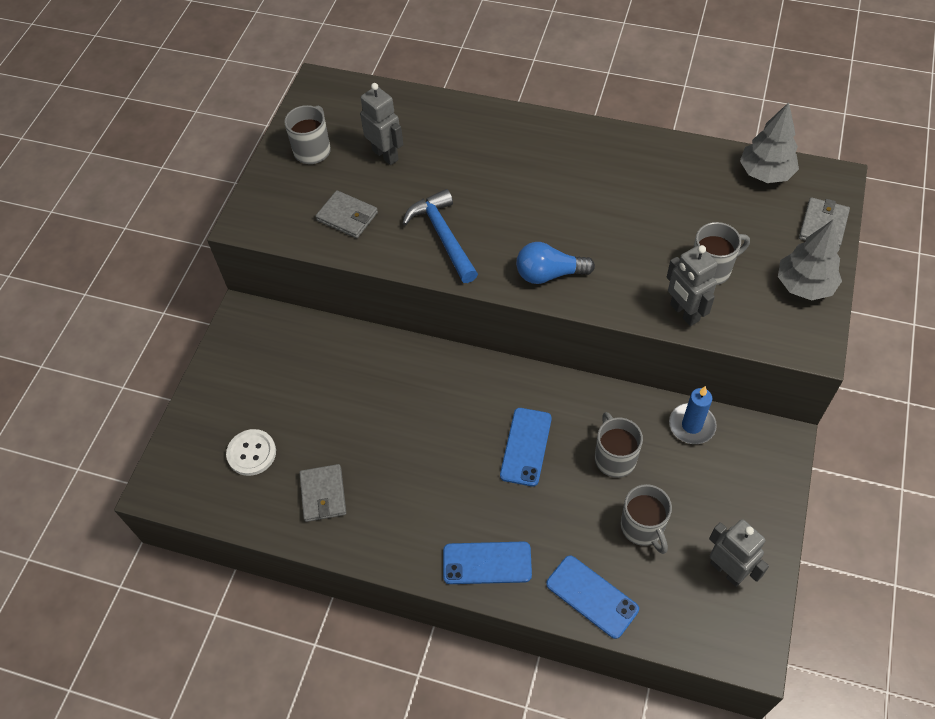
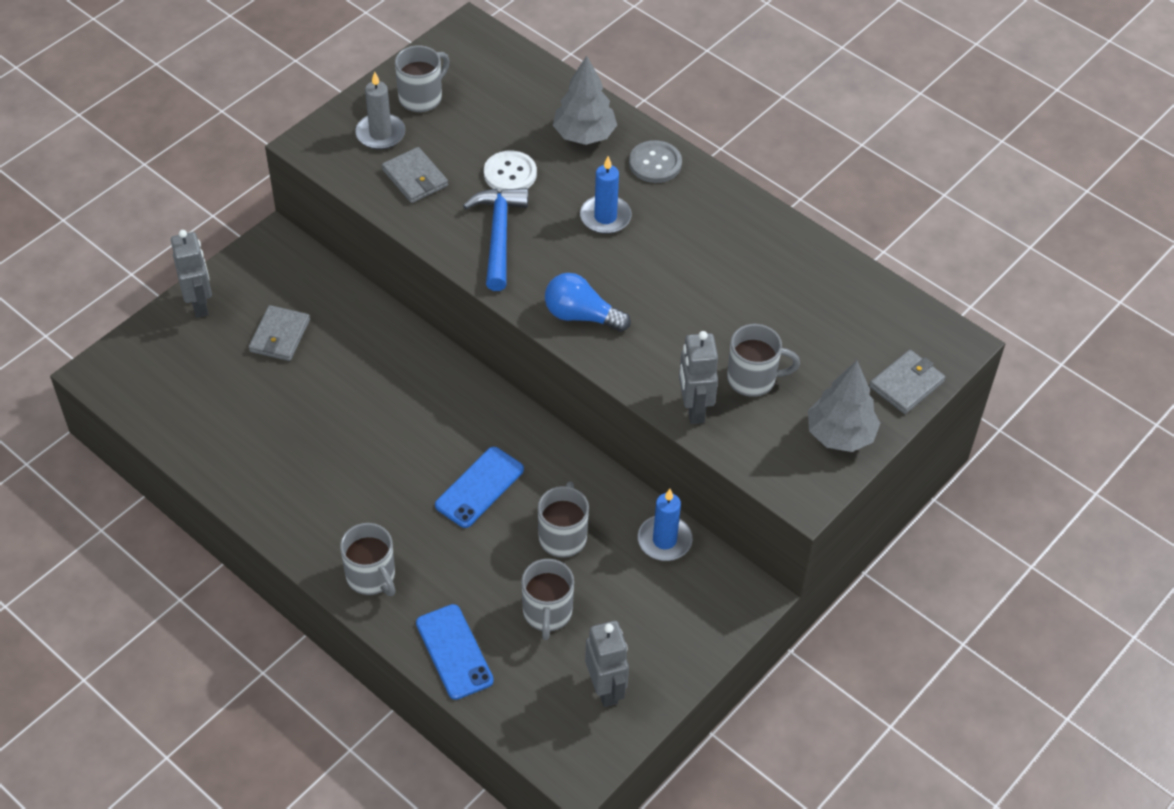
camera: 20 degrees right, 5 degrees down
(251, 453) = (207, 378): white button -> white button (510, 174)
(297, 192) = (380, 134): none -> grey candle
(323, 494) = (252, 446): grey wallet -> grey wallet (279, 336)
(385, 155) = (492, 131): grey robot -> grey robot (199, 304)
(487, 563) = (371, 577): blue phone -> grey mug
(516, 188) = (605, 217): none -> blue candle
(526, 131) = (655, 163): none -> grey button
(765, 173) = (883, 307): grey tree -> grey tree (584, 135)

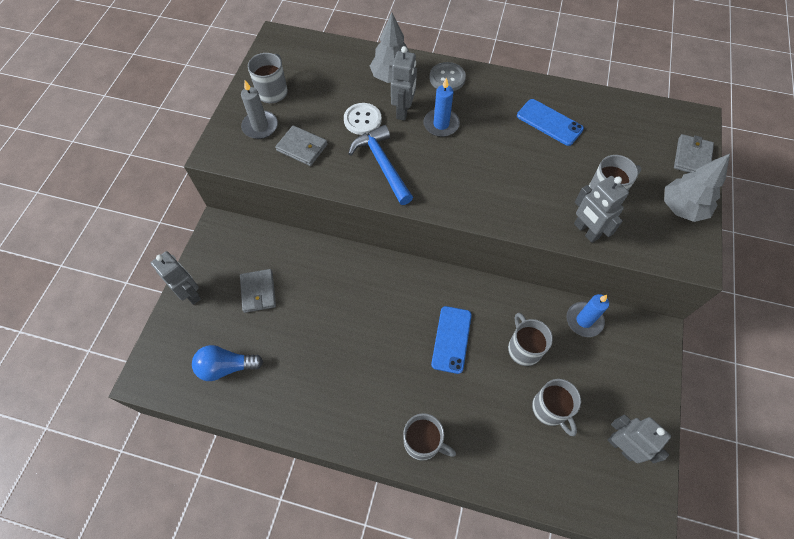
camera: 25 degrees left, 10 degrees up
(454, 652) = (512, 471): blue phone -> blue phone (549, 122)
(569, 183) = (403, 111): none -> grey robot
(581, 316) = (472, 197): blue light bulb -> blue light bulb (226, 367)

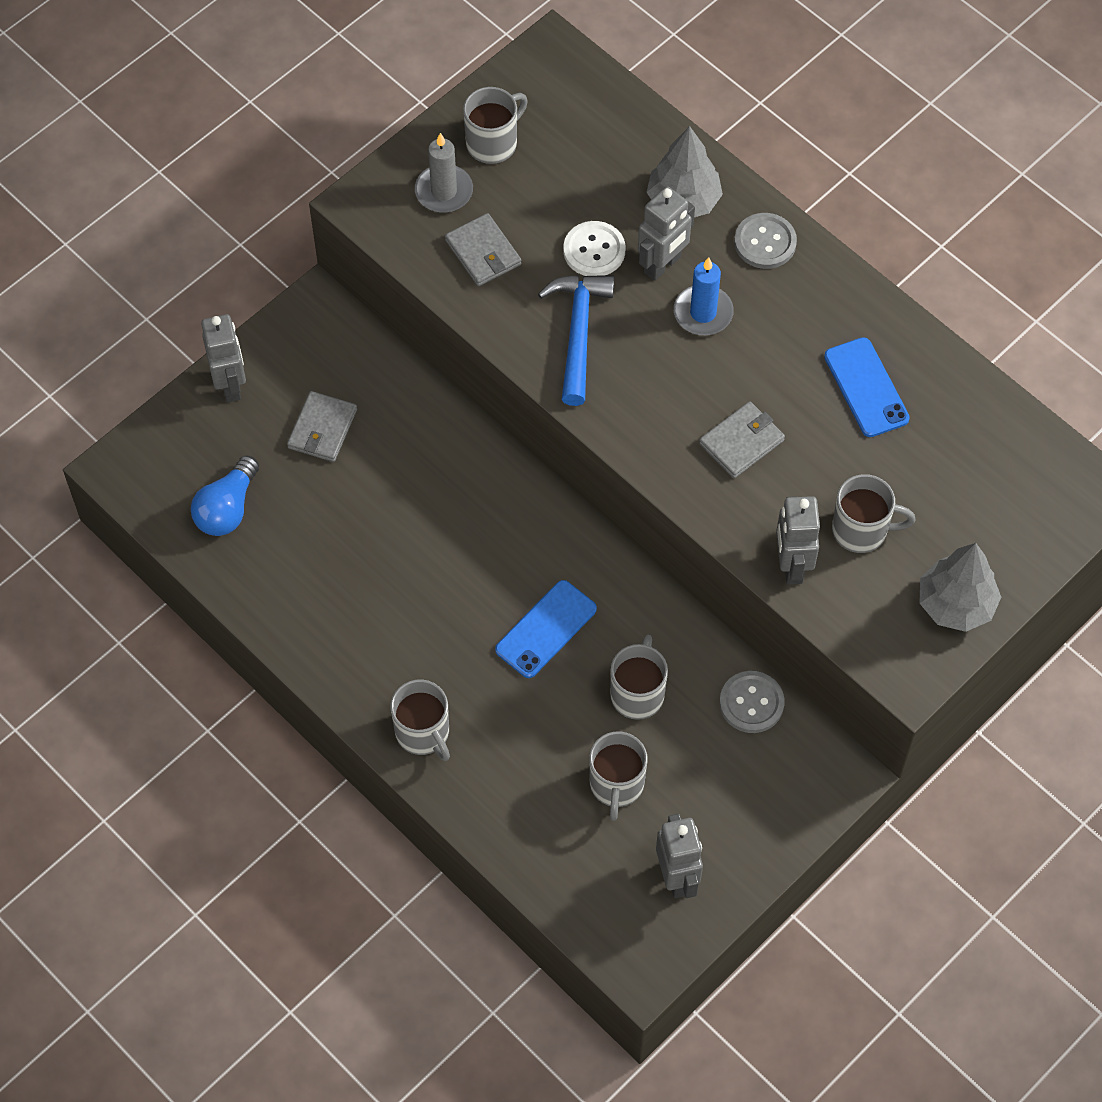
camera: 30 degrees right, 0 degrees up
(226, 367) = (227, 508): blue light bulb -> blue light bulb turned 90 degrees counterclockwise
(584, 320) = (751, 703): blue candle -> grey button
(692, 157) = (1037, 544): grey wallet -> grey wallet (741, 442)

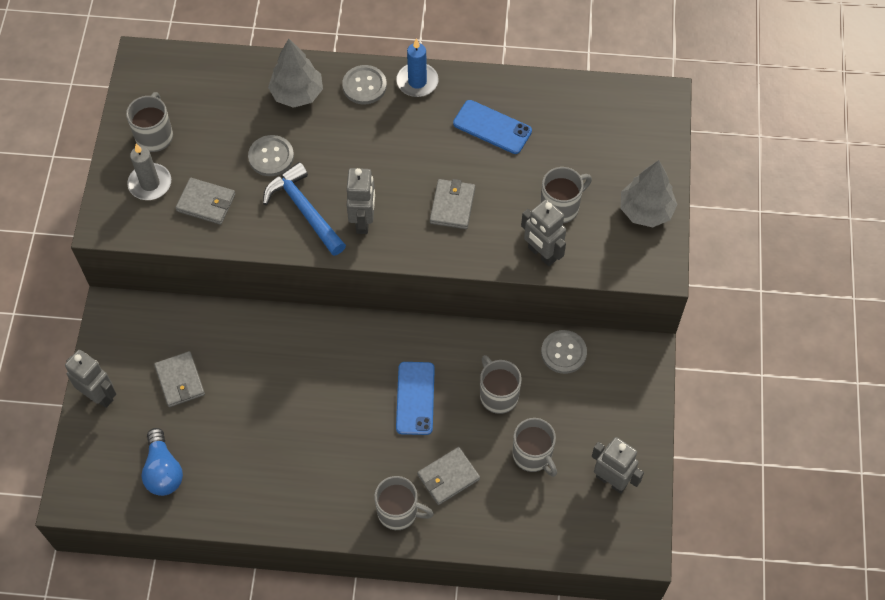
camera: 40 degrees left, 0 degrees up
(506, 737) = (448, 477): none -> grey wallet
(594, 250) = (271, 157): white button -> grey button
(662, 265) = (318, 138): grey robot -> grey robot (363, 221)
(703, 313) = (365, 149): blue candle -> blue candle (417, 82)

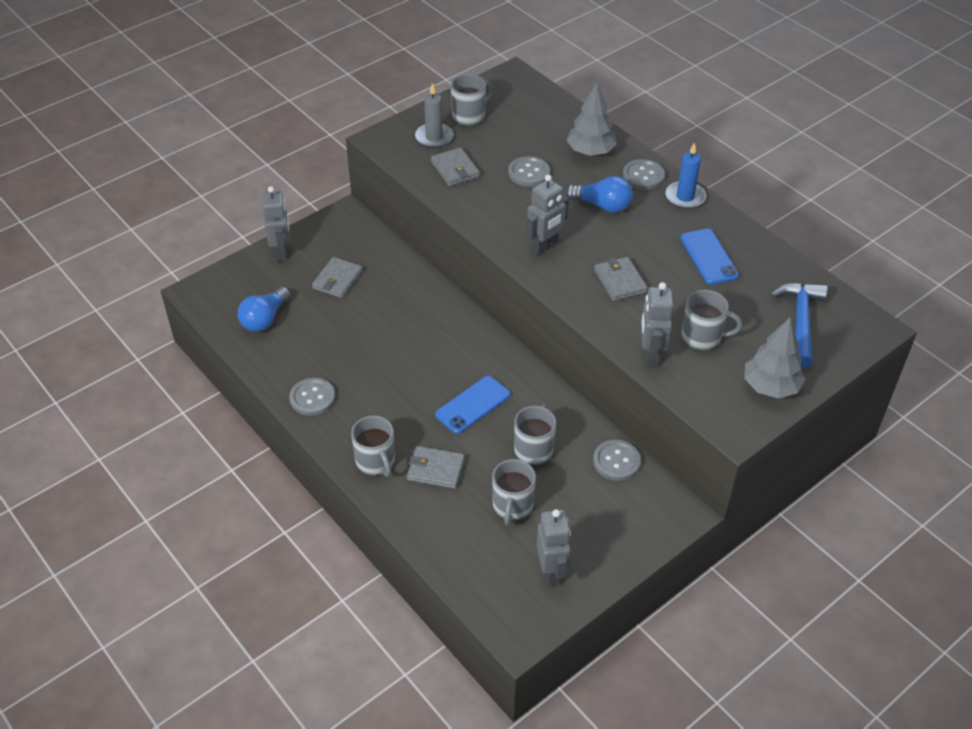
camera: 45 degrees right, 15 degrees down
(288, 504) = (312, 398): none -> grey button
(304, 210) = (512, 214): blue hammer -> blue hammer (800, 321)
(364, 142) = (602, 205): none -> blue light bulb
(452, 205) = (620, 281): grey wallet -> grey wallet turned 75 degrees counterclockwise

